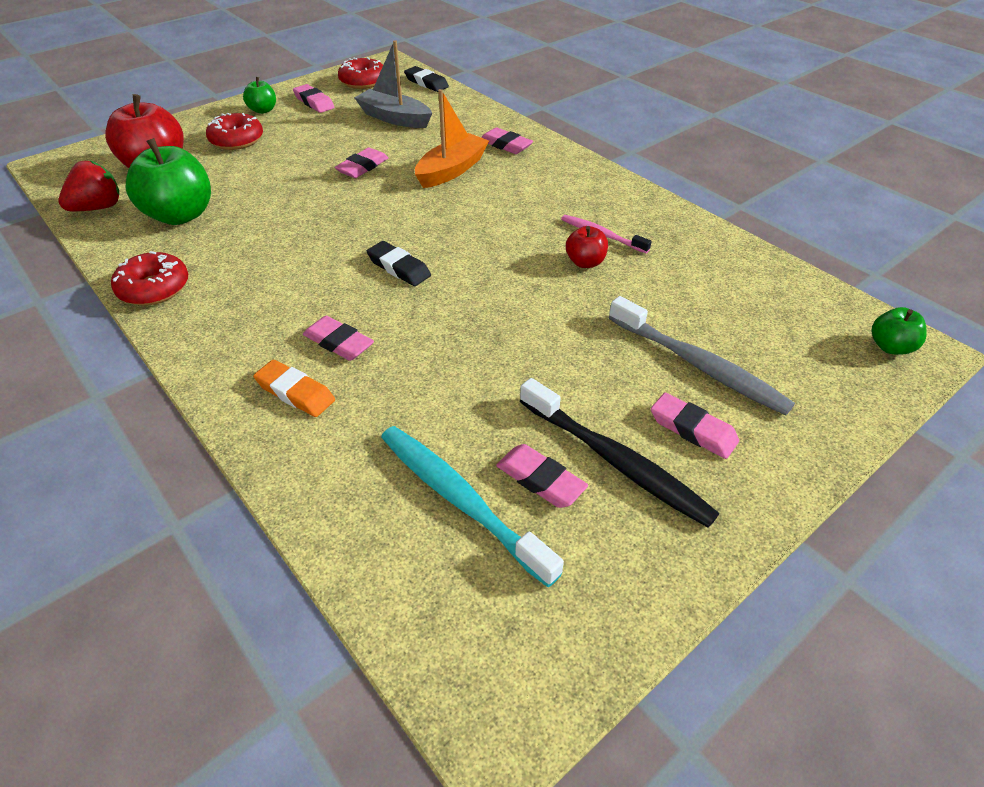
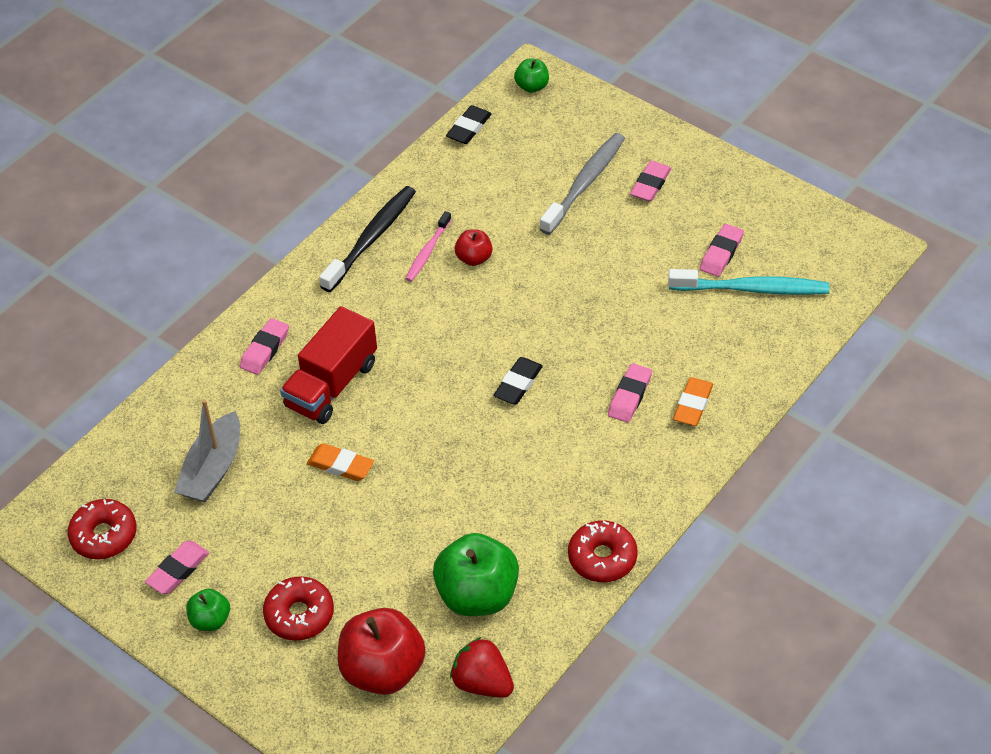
camera: 100 degrees left, 5 degrees up
(362, 167) = (340, 465): pink eraser -> orange eraser
(426, 83) = (101, 463): black eraser -> black eraser (469, 128)
(451, 170) = (332, 385): orange boat -> red truck
(460, 500) = (752, 289): turquoise toothbrush -> turquoise toothbrush turned 120 degrees counterclockwise
(616, 461) = (692, 219): black toothbrush -> black toothbrush (371, 238)

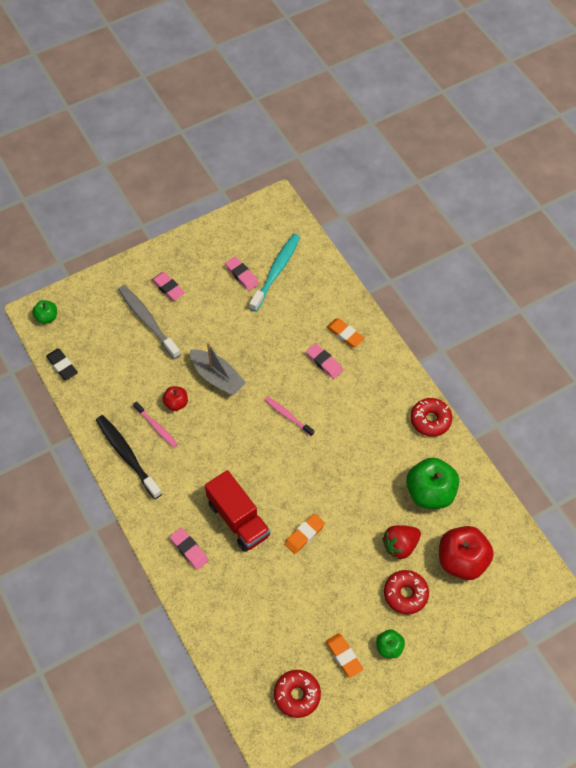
camera: 70 degrees left, 10 degrees up
(178, 570) = (344, 656): pink eraser -> orange eraser
(213, 469) = (273, 611): grey boat -> grey boat (217, 377)
(482, 683) = (489, 511): red strawberry -> red strawberry (400, 545)
(518, 384) = (287, 416): black eraser -> pink toothbrush

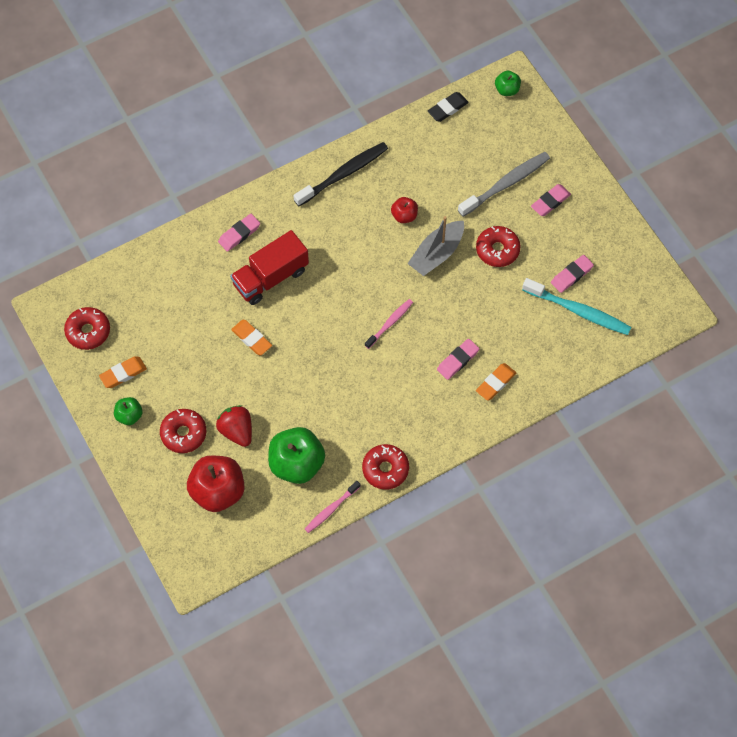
camera: 90 degrees right, 5 degrees up
(156, 427) = (376, 199): pink toothbrush -> pink toothbrush (331, 509)
(215, 329) = (497, 250): none -> red donut

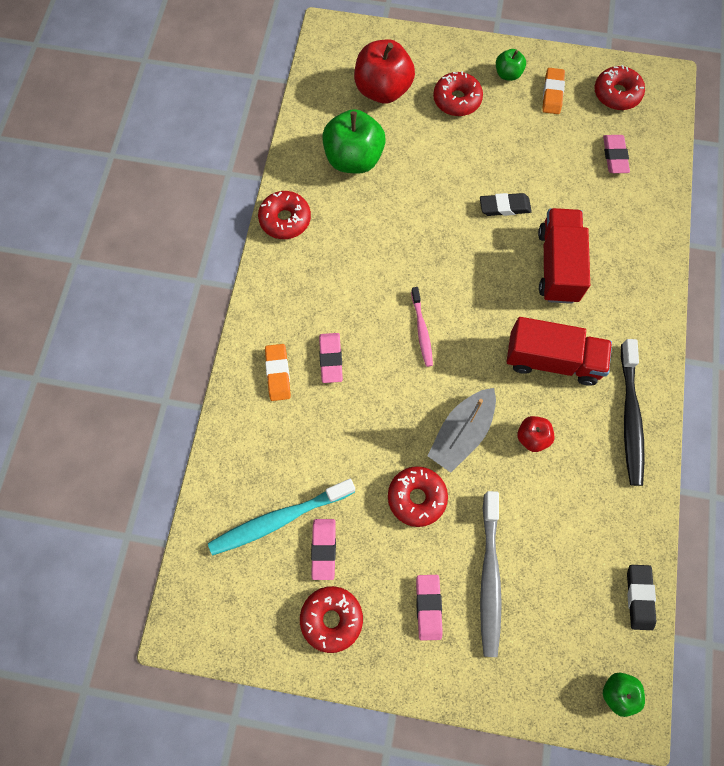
camera: 130 degrees right, 5 degrees up
(237, 431) = (424, 137): red strawberry -> none
(239, 234) = (629, 272): pink eraser -> pink eraser (614, 156)
(252, 339) = (504, 207): orange eraser -> black eraser
(331, 509) = (290, 155): pink toothbrush -> none
(343, 237) = (552, 360): none -> red truck
(437, 254) = (461, 433): grey boat -> grey boat turned 135 degrees counterclockwise
(602, 243) = (331, 619): none -> red donut

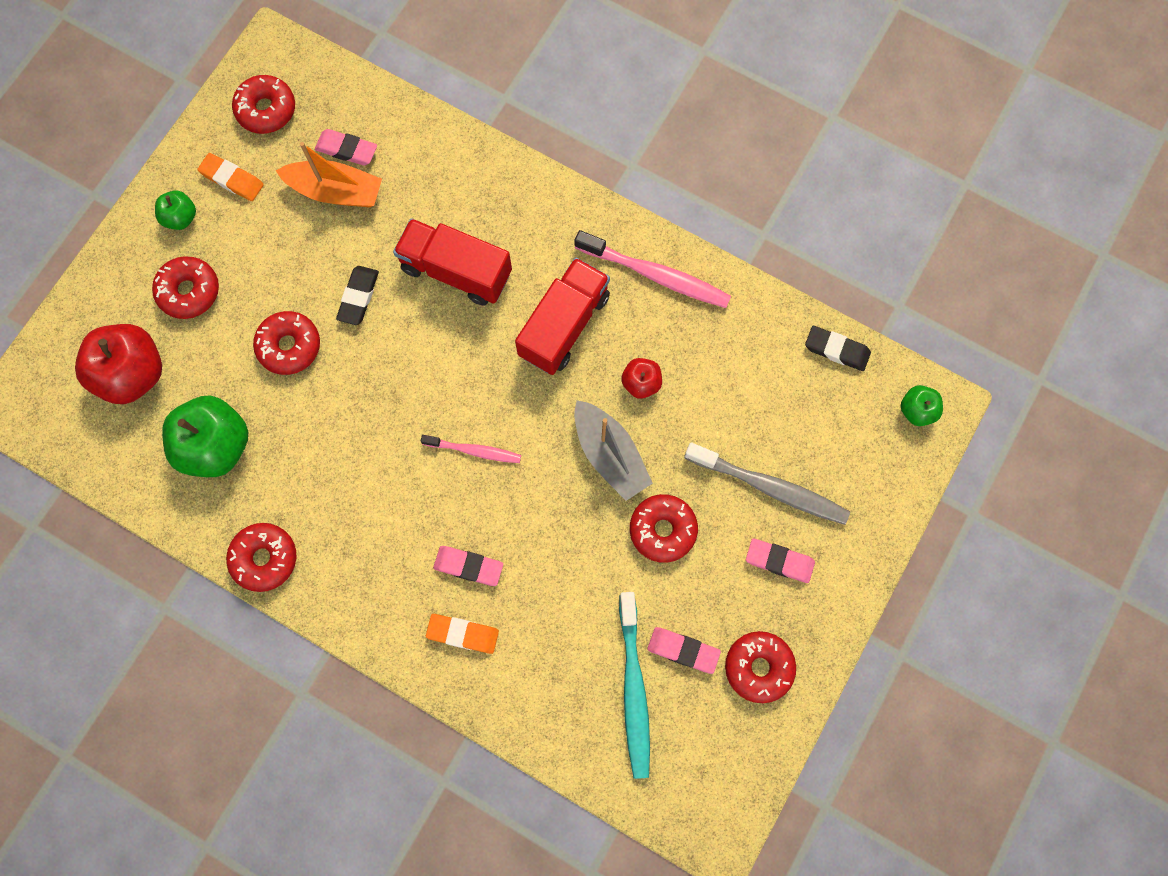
camera: 70 degrees left, 5 degrees up
(446, 176) = (289, 346): none -> red donut
(578, 161) = (335, 191): none -> orange boat
(630, 417) = (656, 275): black toothbrush -> pink toothbrush

